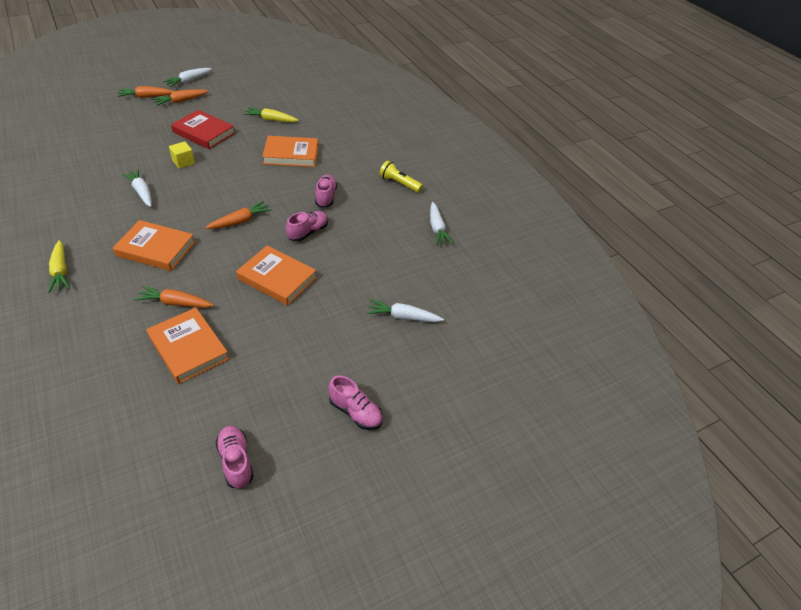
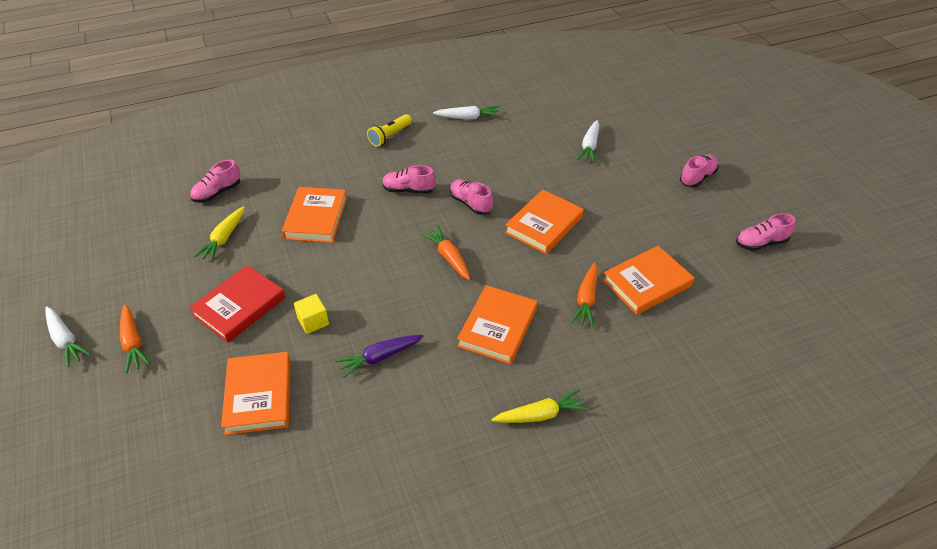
camera: 80 degrees left, 0 degrees up
(124, 147) = (259, 396): none -> orange book
(142, 192) = (379, 357): white carrot -> purple carrot
(146, 97) = (101, 391): orange carrot -> none
(320, 112) = (217, 193): none -> pink shoe

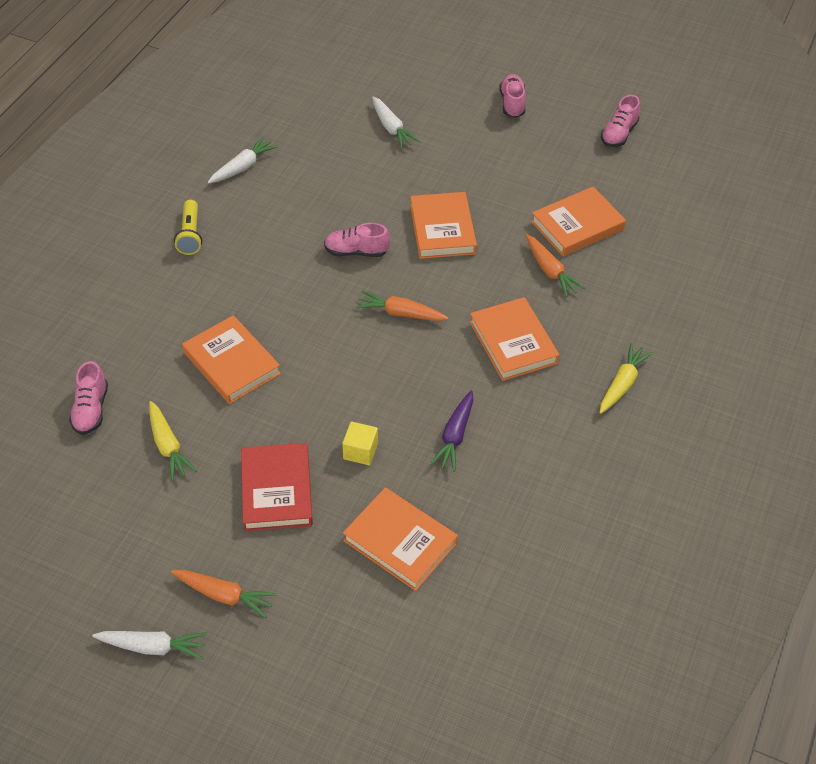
camera: 45 degrees left, 5 degrees up
(408, 190) = (283, 276): pink shoe -> none
(646, 283) = (577, 225): orange book -> orange book turned 45 degrees clockwise

